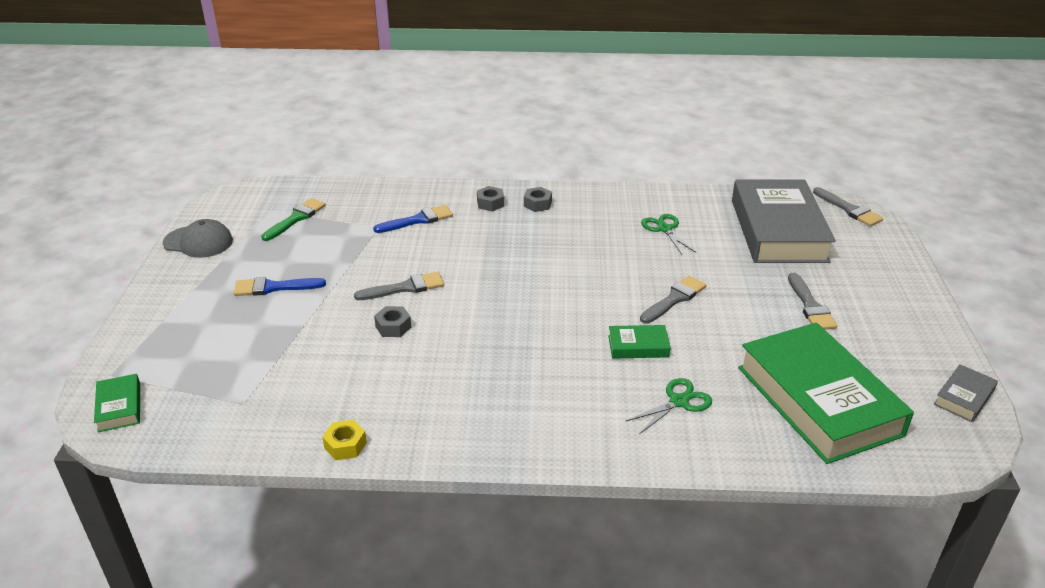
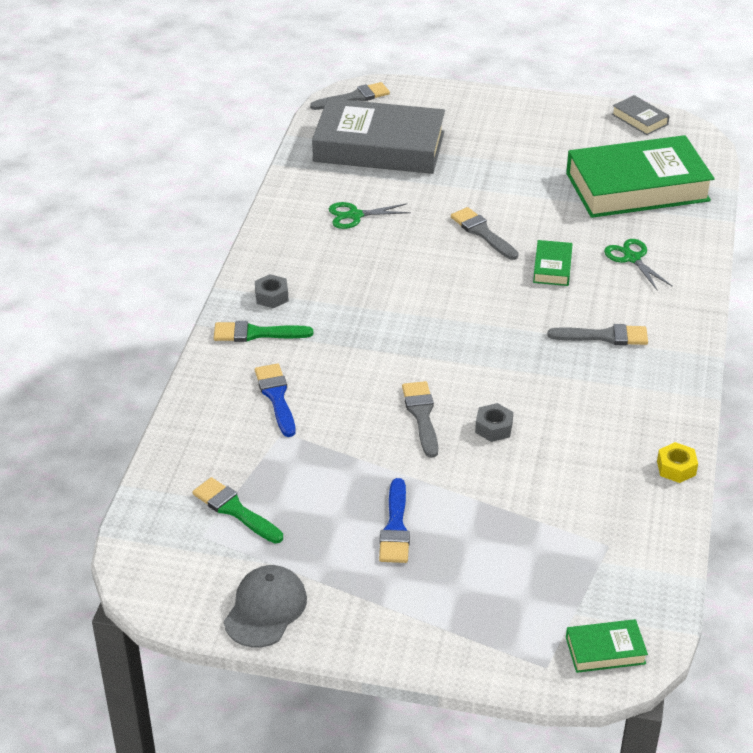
camera: 80 degrees left, 5 degrees up
(490, 203) = (256, 333): grey nut -> green brush
(810, 306) = (508, 159): grey brush -> grey brush (604, 336)

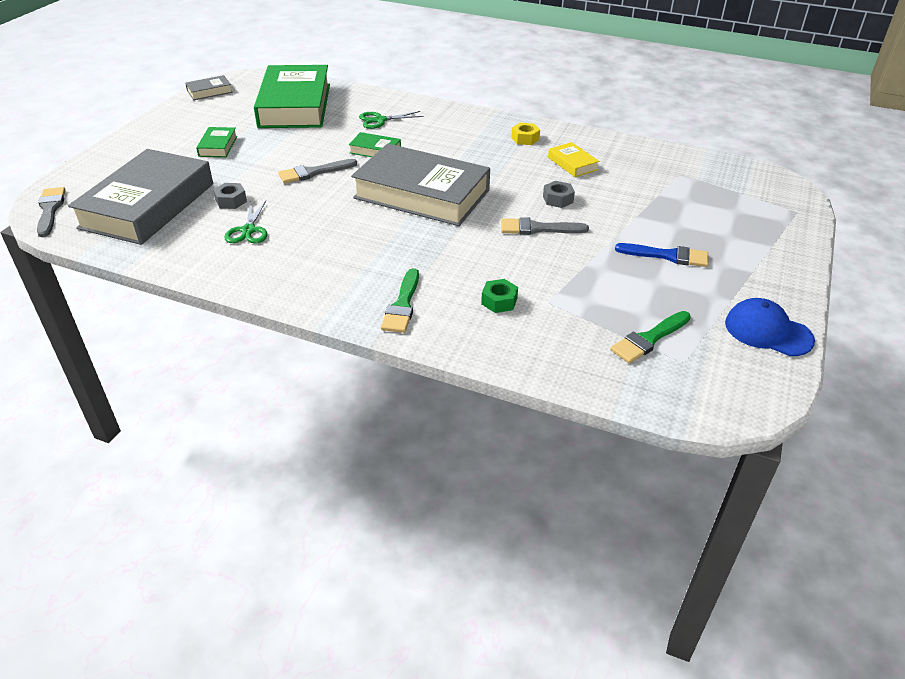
camera: 80 degrees left, 0 degrees up
(265, 609) = (768, 331): grey cap -> blue cap
(271, 296) = (349, 290): grey nut -> grey nut (231, 201)
(276, 397) = (499, 301): blue brush -> green nut
(465, 317) = (422, 194): none -> grey book
(591, 436) = (572, 164): none -> yellow book
(604, 336) = (465, 143): grey brush -> none
(605, 650) = (777, 189): green book -> green book (218, 146)
(676, 468) = (607, 140): yellow nut -> yellow nut (525, 138)

